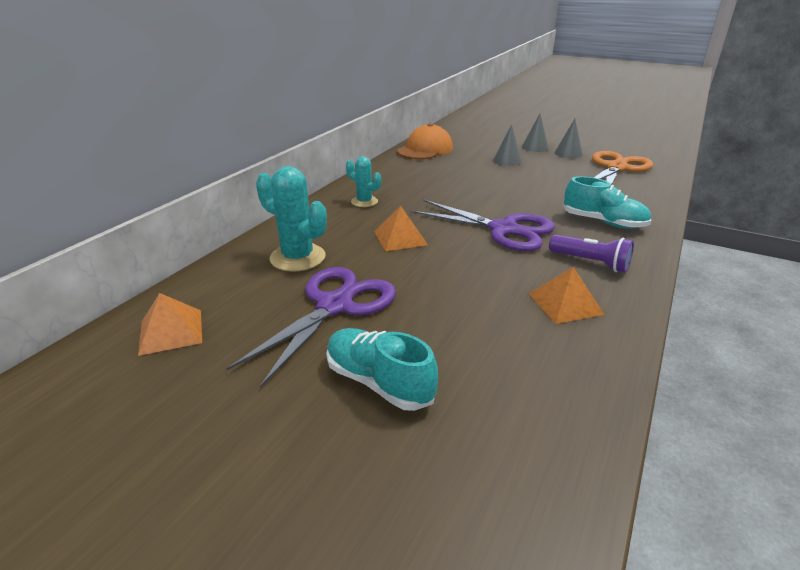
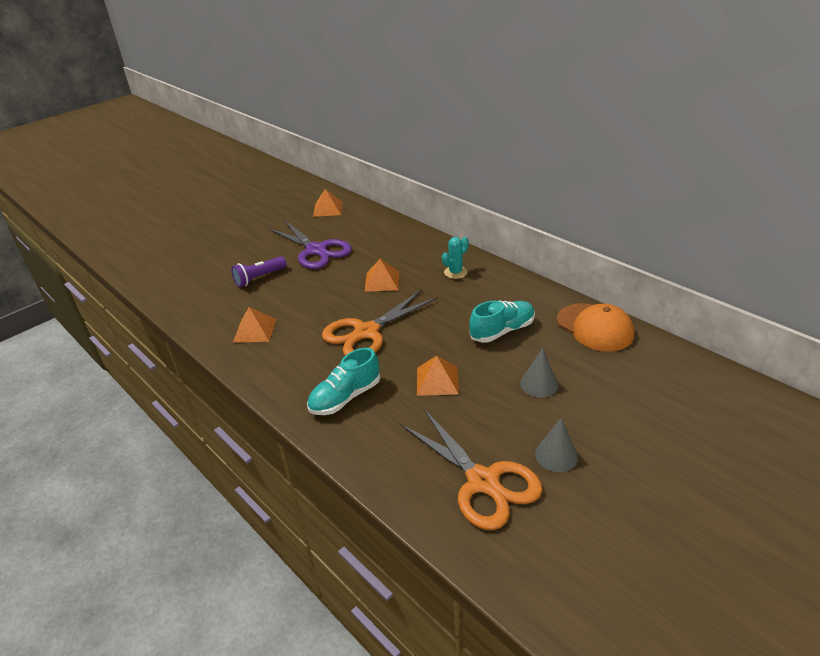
camera: 110 degrees right, 5 degrees up
(297, 258) = (378, 241): turquoise cactus -> none
(379, 382) = (247, 257): turquoise shoe -> turquoise shoe (502, 331)
(503, 229) = (367, 332): purple scissors -> orange scissors
(535, 147) = (590, 428): grey cone -> none
(539, 190) = (437, 380): none -> orange pyramid
(590, 262) = (289, 361): purple flashlight -> purple flashlight (259, 278)

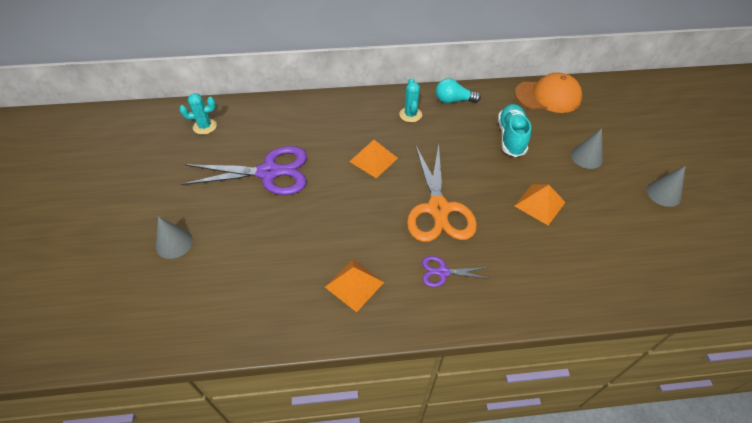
camera: 55 degrees left, 15 degrees up
(222, 253) = (174, 243): none -> grey cone
(259, 278) = (265, 237): purple flashlight -> none
(305, 362) = (443, 272): none -> purple scissors
(328, 209) = (205, 126): orange pyramid -> turquoise cactus
(345, 397) = (515, 270): turquoise shoe -> none
(482, 481) = (667, 244): orange scissors -> none
(505, 283) = (453, 100): none -> turquoise light bulb

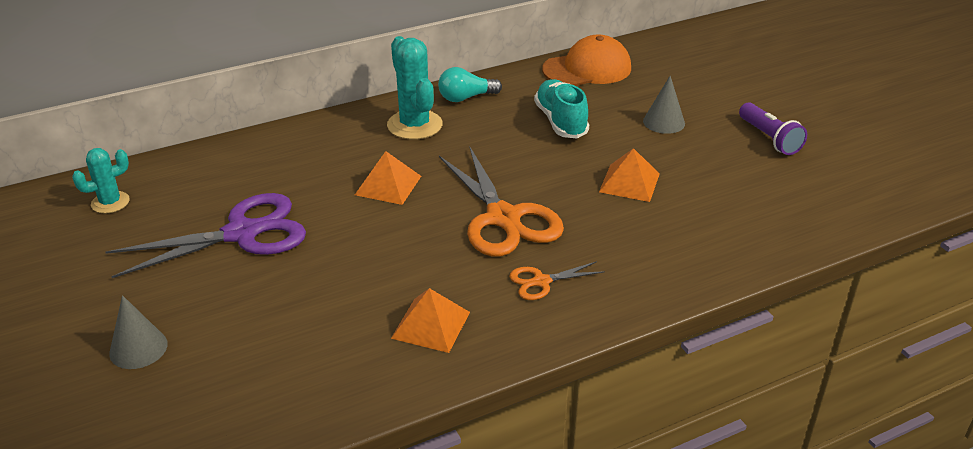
camera: 20 degrees left, 15 degrees down
(410, 115) = (414, 125): turquoise cactus -> turquoise cactus, size x1.67
(443, 272) = (541, 282): purple scissors -> orange scissors
(663, 193) = (769, 138): grey cone -> purple flashlight

